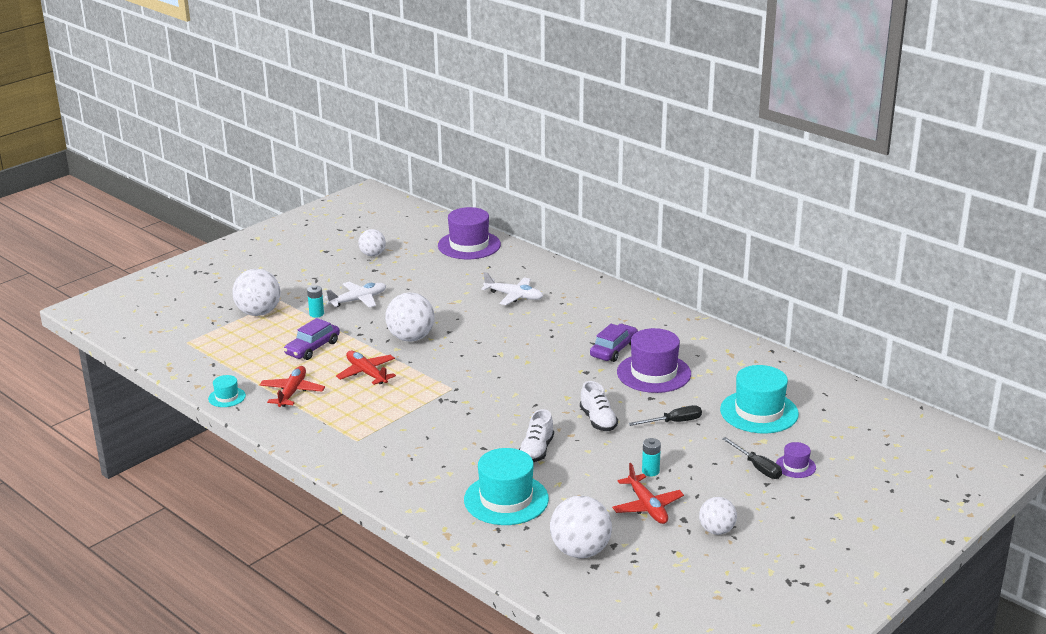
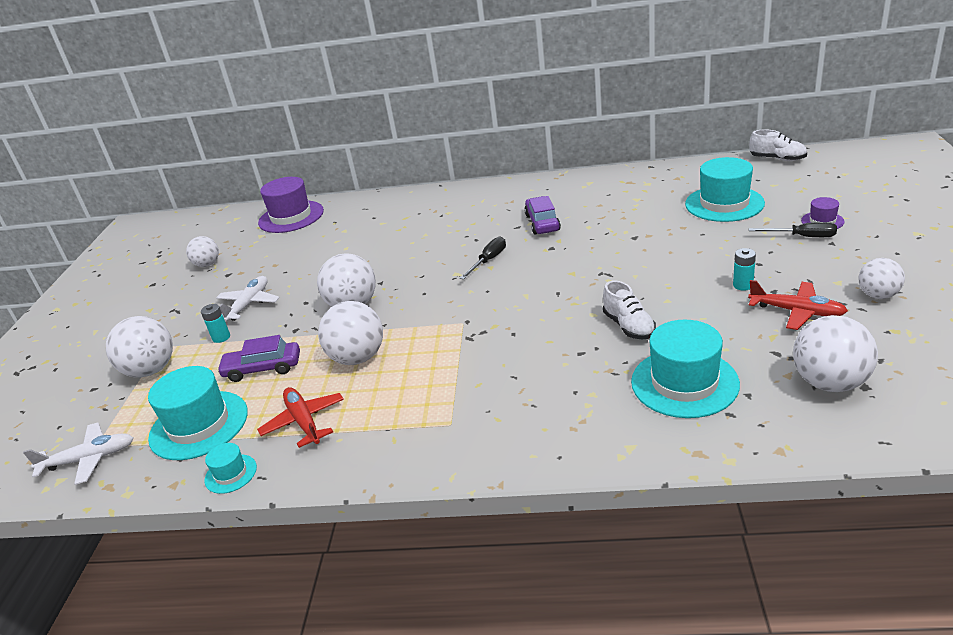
camera: 35 degrees left, 5 degrees up
(243, 361) = (199, 425): none -> turquoise hat
(312, 348) = (263, 368): purple car -> purple car turned 90 degrees clockwise
(366, 373) = (358, 358): red plane -> white ball
(514, 296) = (393, 230): white plane -> white plane (89, 459)
(598, 420) = (629, 274): white shoe -> white shoe (777, 159)
(653, 373) = (602, 221): purple hat -> none
(673, 422) = (684, 243): black screwdriver -> black screwdriver (488, 261)

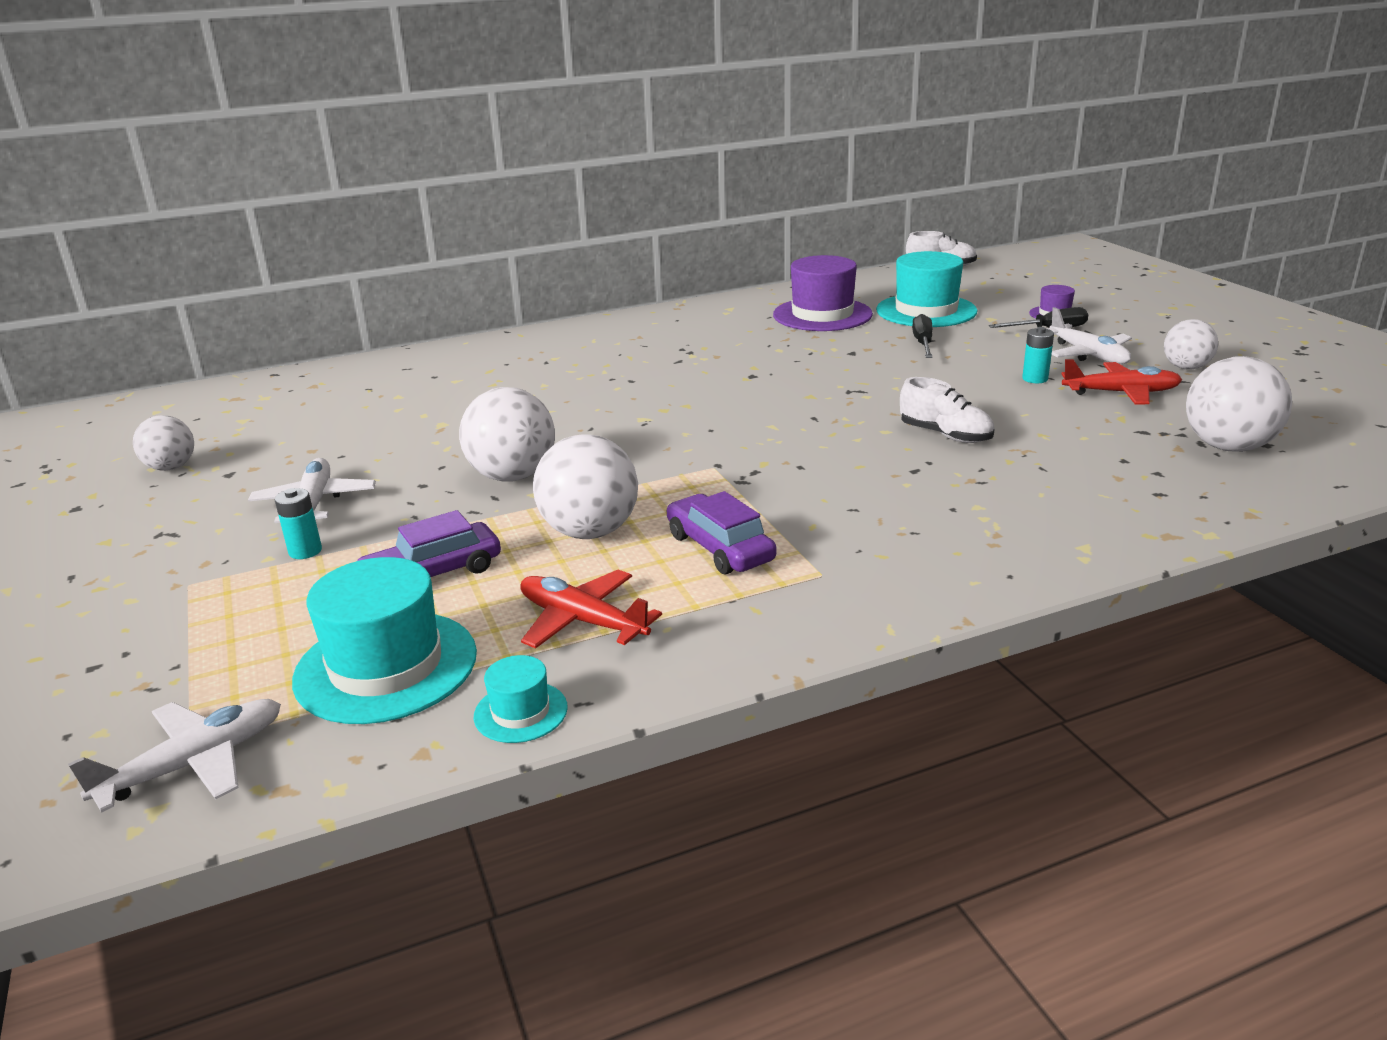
camera: 30 degrees left, 5 degrees down
(151, 370) = (201, 618): white ball -> none
(291, 217) = (279, 392): purple hat -> purple hat (822, 315)
(488, 261) = (676, 399): black screwdriver -> black screwdriver (923, 343)
(542, 223) = (710, 353): purple car -> purple car (720, 548)
(684, 383) = (1075, 475): turquoise hat -> none
(808, 268) = (1088, 354): none -> white plane

